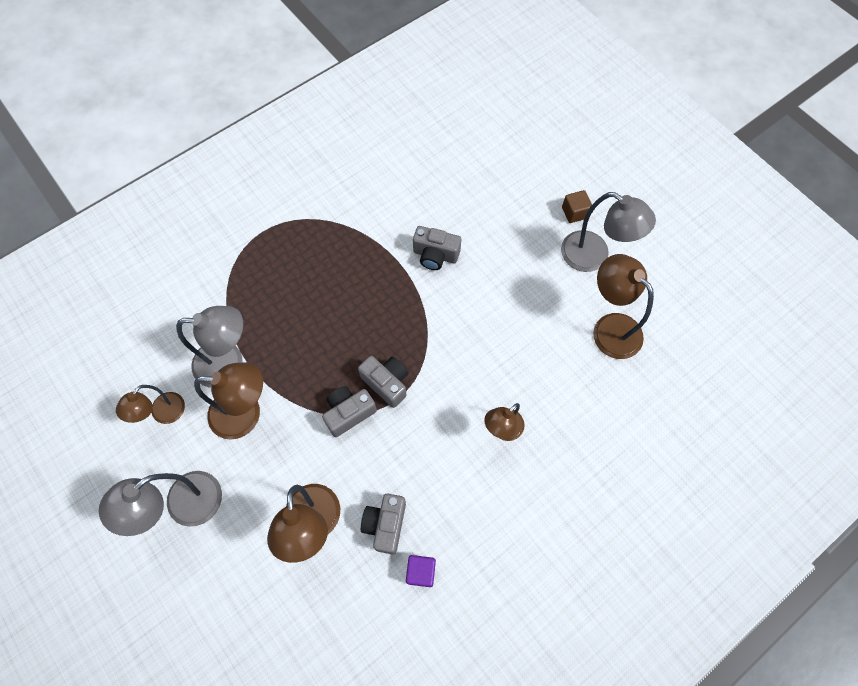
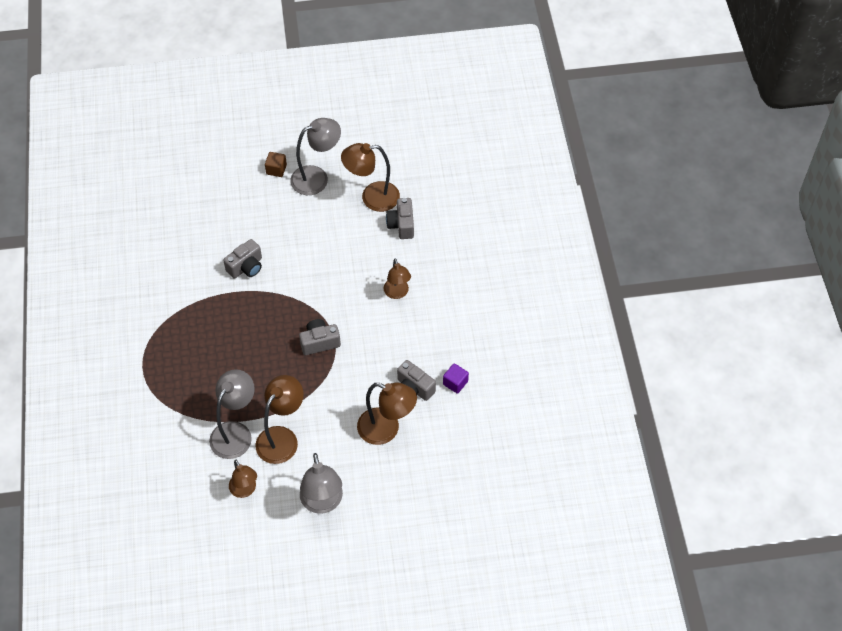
camera: 60 degrees left, 10 degrees down
(349, 413) = (325, 375): grey camera -> grey camera (401, 225)

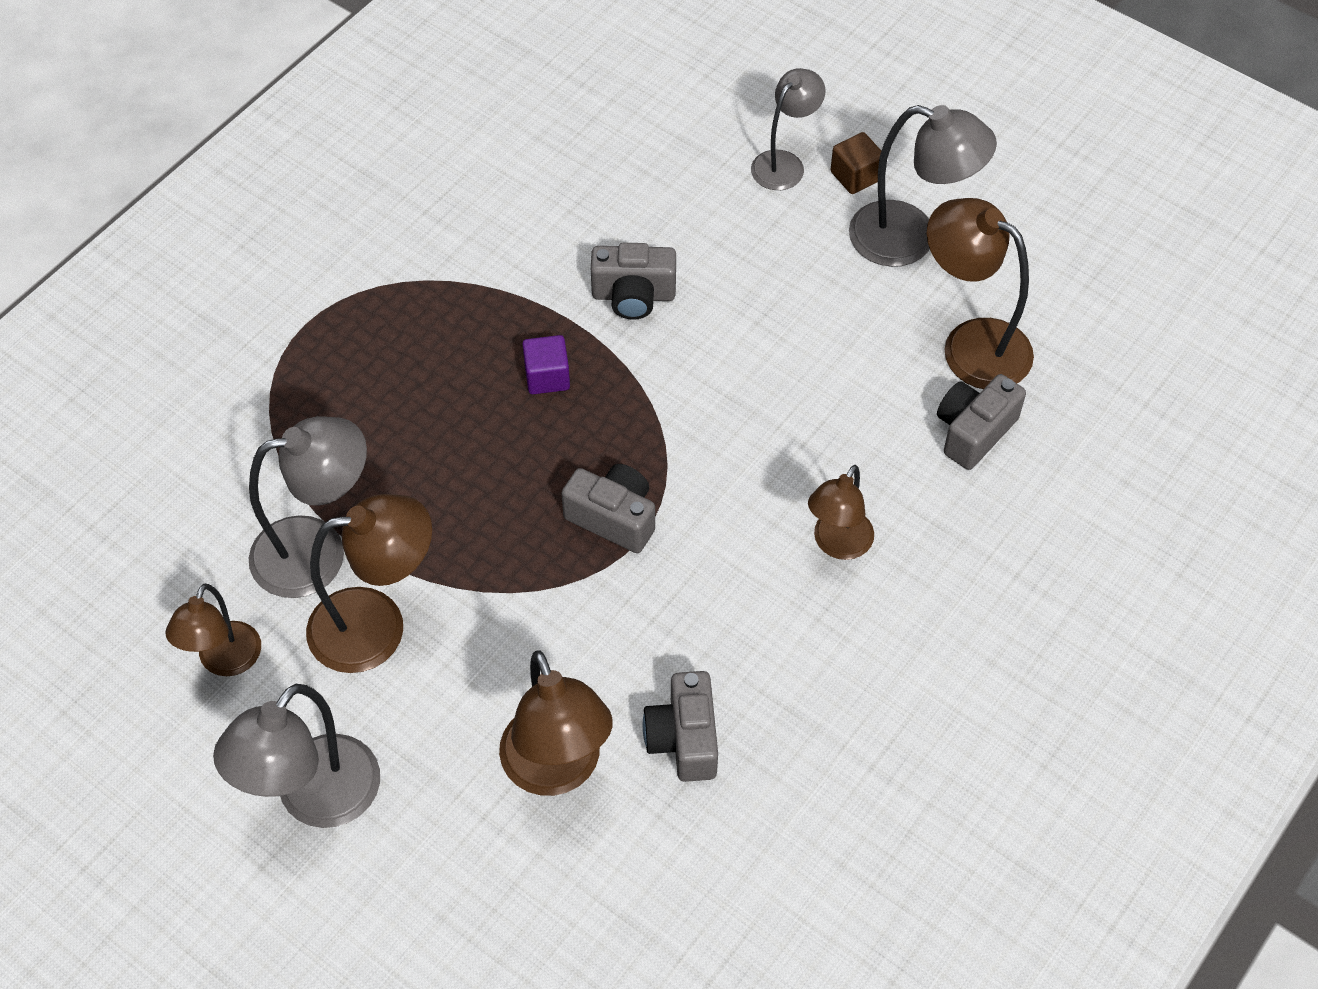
camera: 45 degrees right, 0 degrees up
(247, 183) = (784, 163): none -> grey lamp
(455, 383) = (768, 795): purple cube -> purple cube (547, 377)

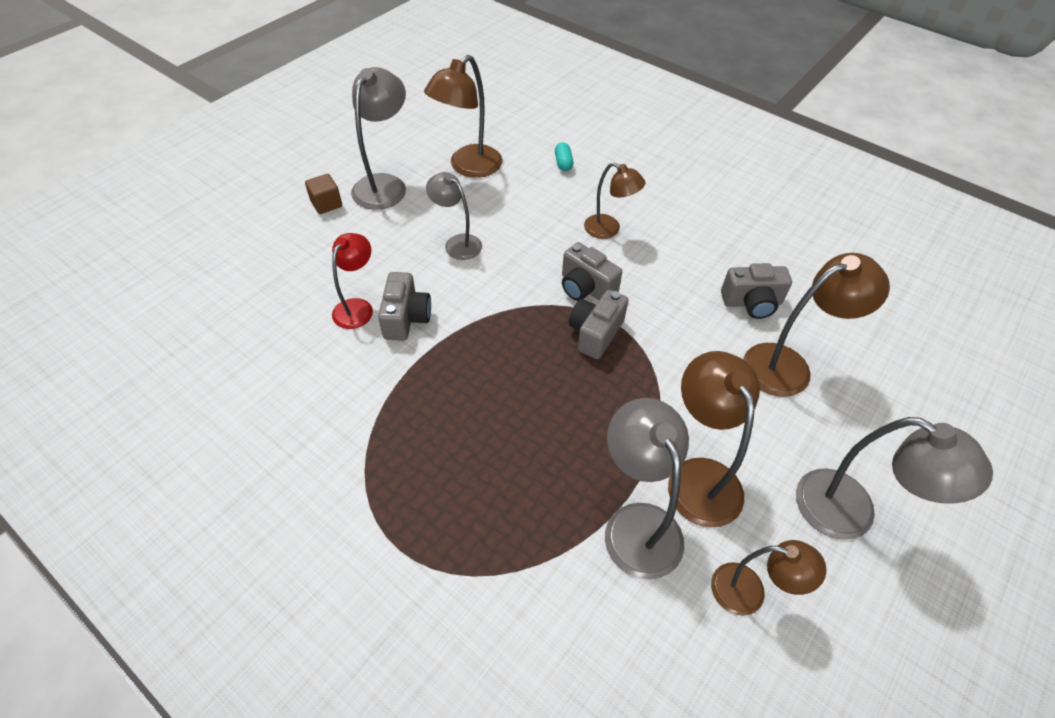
camera: 90 degrees left, 5 degrees down
(547, 377) = (474, 369): purple cube -> none
(651, 241) = (357, 307): none -> red lamp
(784, 163) = (305, 235): grey lamp -> grey lamp (457, 243)
(973, 431) = (530, 171): grey camera -> grey camera (586, 288)
(1005, 481) = (563, 163): none -> turquoise capsule

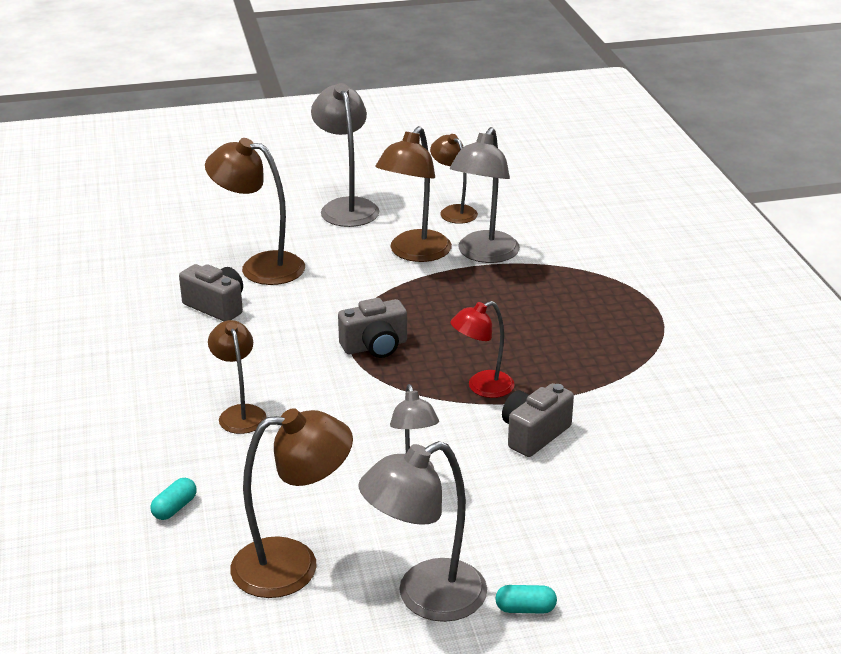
camera: 140 degrees left, 20 degrees down
(326, 204) = (525, 609): brown cube -> turquoise capsule
(357, 307) = (575, 466): red lamp -> red lamp (482, 387)
(586, 288) = (336, 379): grey camera -> none

